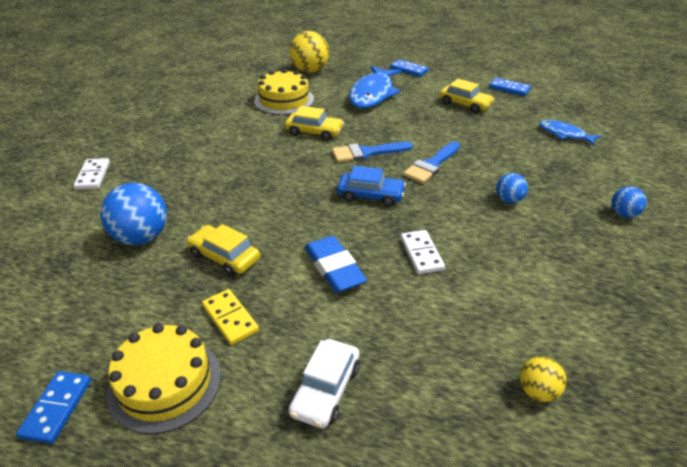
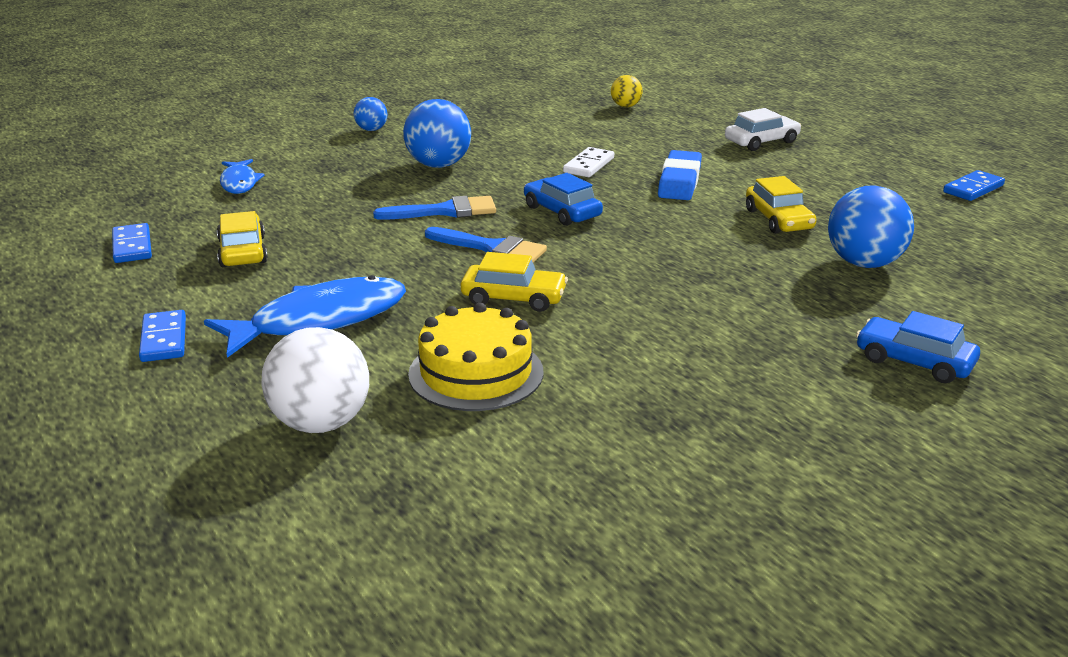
camera: 140 degrees left, 10 degrees down
(93, 176) = (914, 361): white domino -> blue car
(165, 383) = (881, 175): yellow cake -> none
(230, 318) = (804, 186): yellow domino -> none
(310, 71) = (321, 423): yellow ball -> white ball
(314, 132) = (514, 298): yellow car -> yellow car turned 135 degrees clockwise
(508, 200) = (438, 165): blue ball -> blue ball, size x1.85

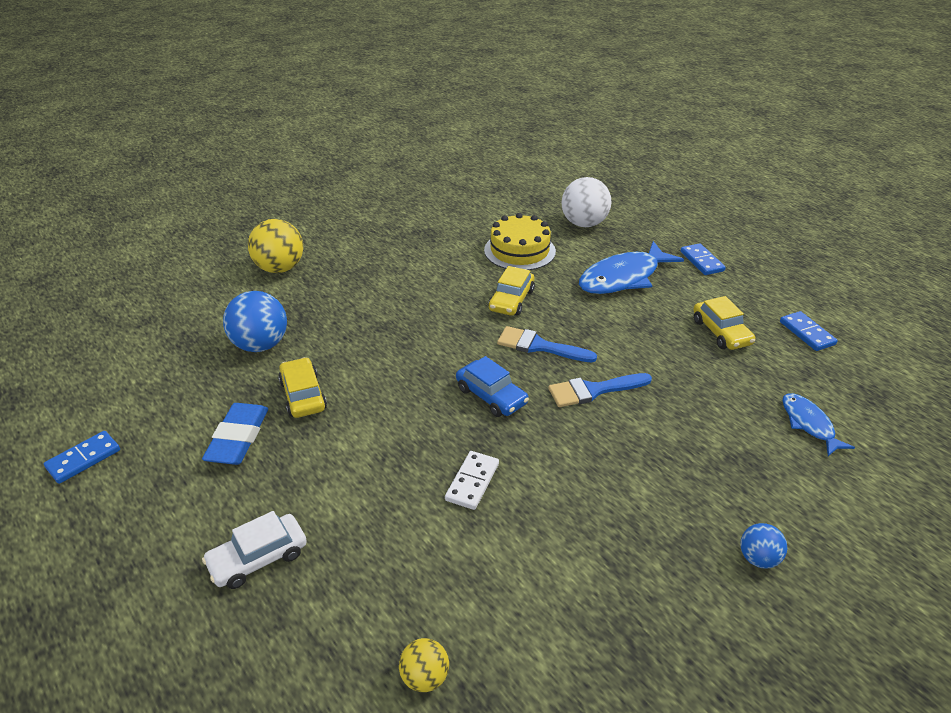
camera: 175 degrees right, 10 degrees up
(438, 165) = (633, 471): blue ball -> none
(514, 298) = (511, 300): yellow car -> yellow car turned 75 degrees counterclockwise
(679, 182) = (378, 453): blue eraser -> blue eraser (238, 438)
(914, 361) = (280, 268): blue car -> yellow ball

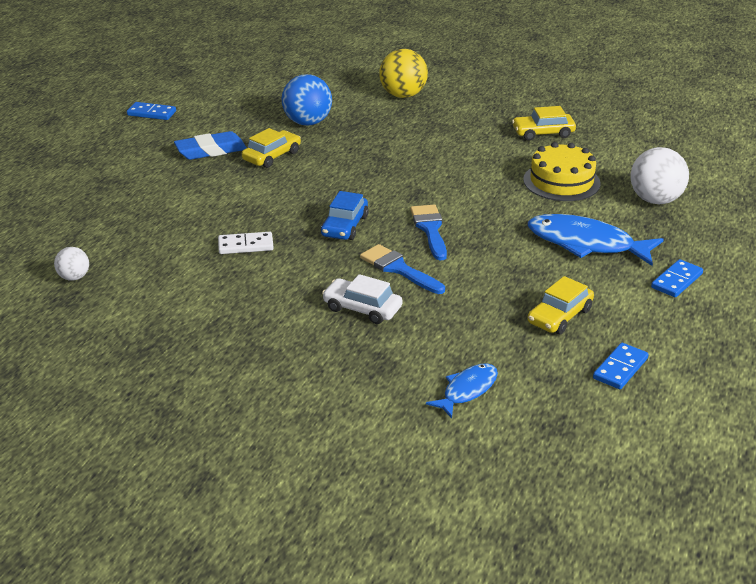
camera: 60 degrees right, 5 degrees down
(258, 558) = (120, 194): white car -> white car (362, 308)
(425, 677) = (74, 277): yellow ball -> white ball
(511, 300) = (479, 199): yellow car -> yellow car (543, 133)
(758, 558) = (271, 388): blue ball -> none

